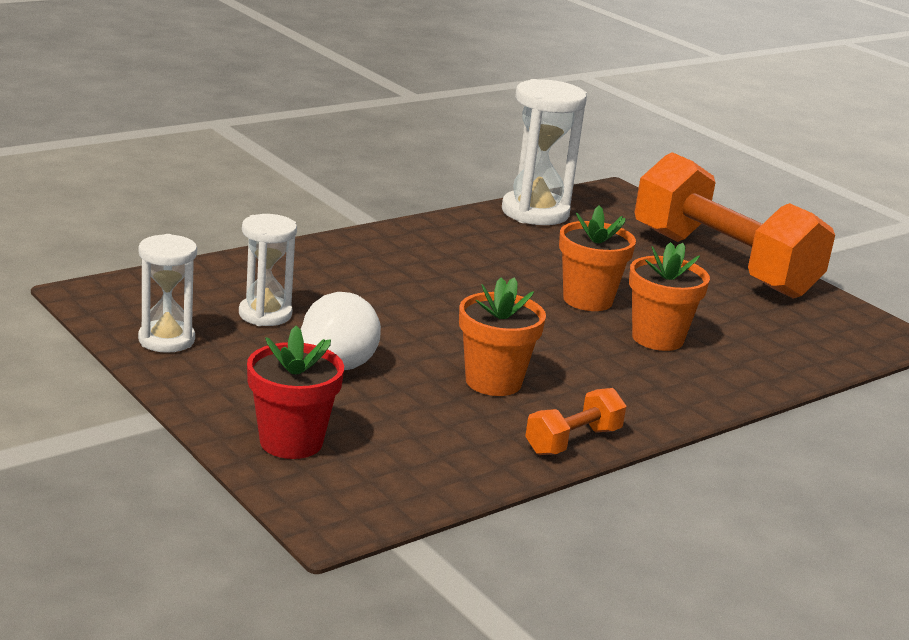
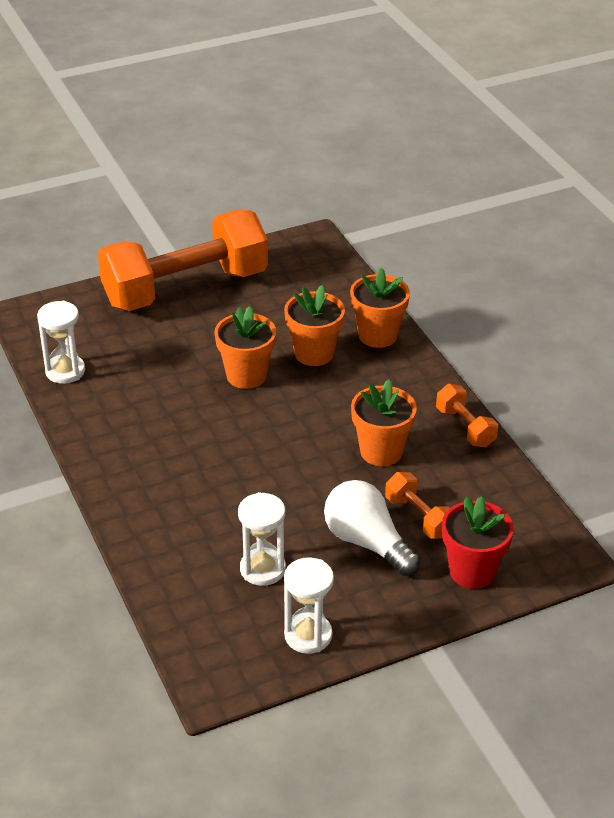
camera: 75 degrees left, 15 degrees up
(380, 406) = (418, 517): none -> orange dumbbell
(535, 212) = (65, 371): white hourglass -> white hourglass, size x0.63
(726, 379) = (377, 335): none -> orange flower pot

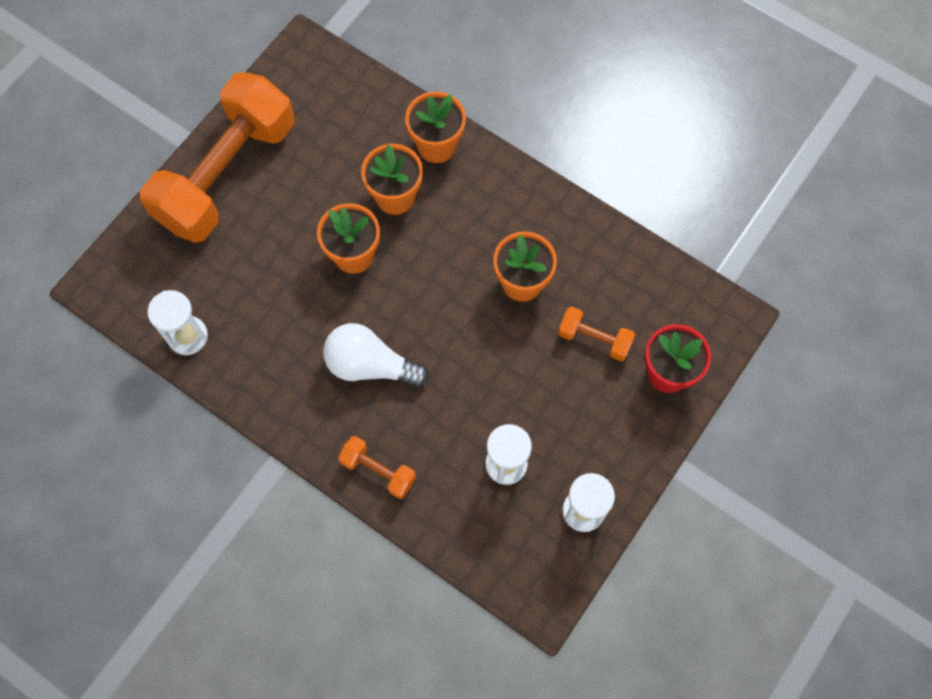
camera: 30 degrees left, 30 degrees up
(367, 542) = (570, 389): white light bulb -> white light bulb (370, 365)
(465, 427) = (573, 218): orange dumbbell -> orange dumbbell (378, 471)

